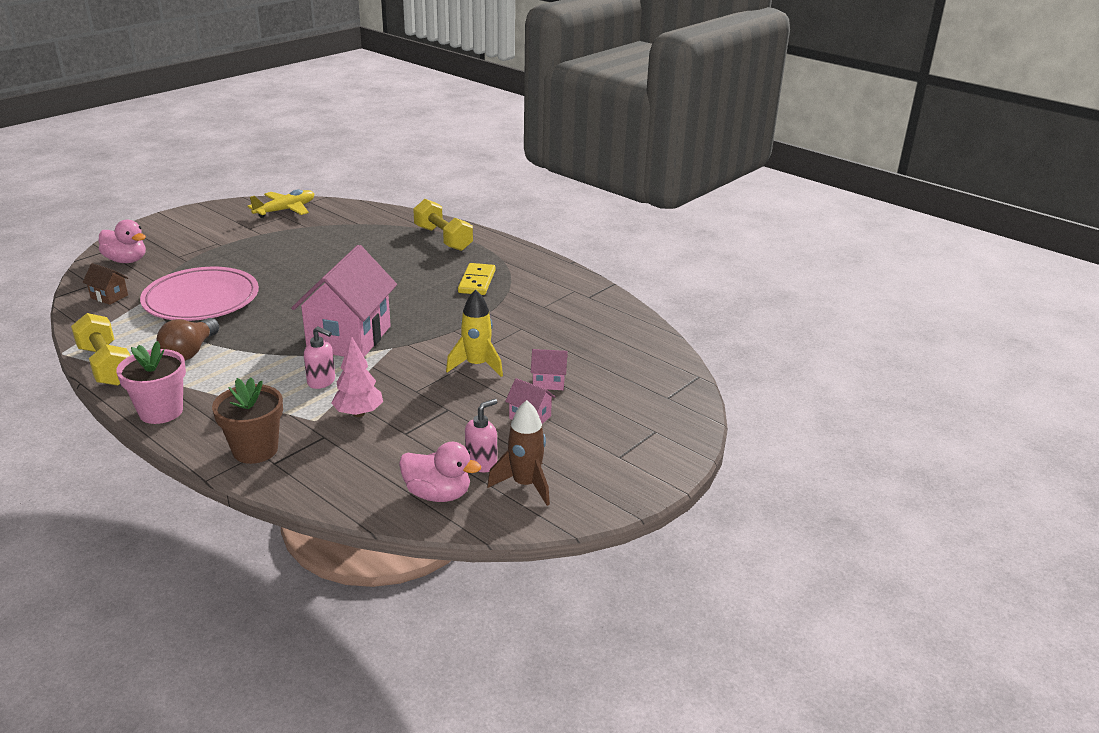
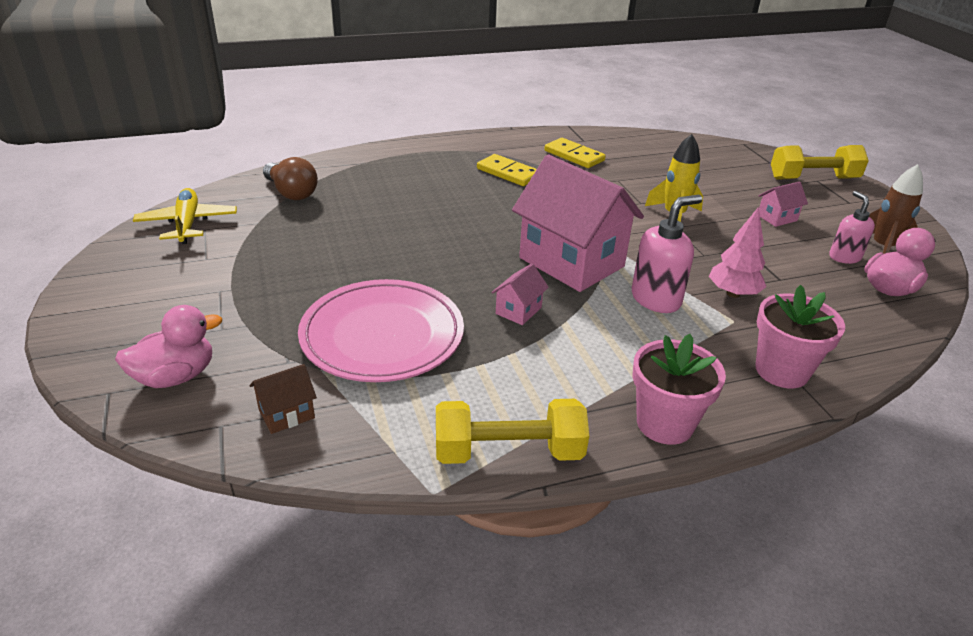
camera: 60 degrees left, 5 degrees up
(190, 352) = (522, 372): brown light bulb -> brown light bulb (291, 192)
(255, 450) = (781, 371): brown flower pot -> pink flower pot
(322, 381) = (656, 299): pink soap dispenser -> pink soap dispenser, size x1.52
(443, 238) = (393, 162): yellow dumbbell -> yellow dumbbell (813, 178)
(547, 299) = (574, 156): none -> yellow domino
(548, 382) = (722, 195): pink house -> pink house (518, 310)

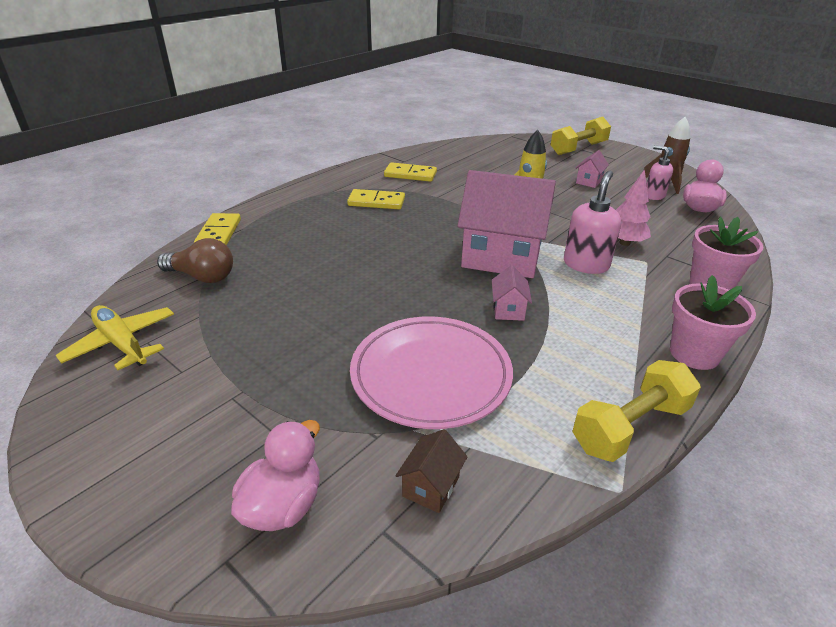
camera: 30 degrees left, 0 degrees up
(340, 161) = (218, 233): none -> yellow domino

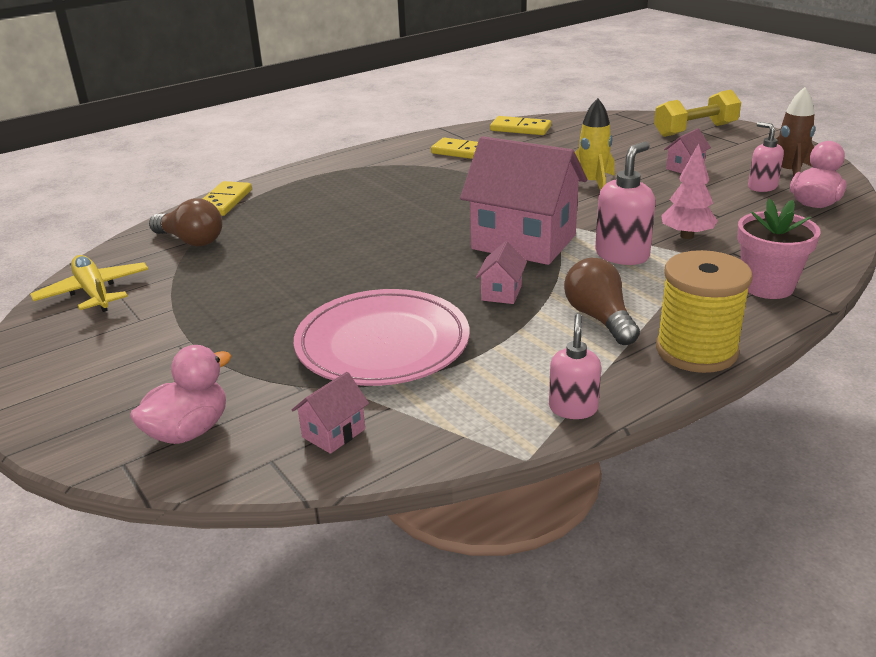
camera: 15 degrees right, 5 degrees down
(376, 202) = (408, 179): yellow domino -> yellow domino (520, 129)
(431, 487) = (333, 433): brown house -> pink house
(601, 328) = (599, 318): none -> brown light bulb
(630, 427) = (573, 408): yellow dumbbell -> pink soap dispenser
(694, 354) = (696, 351): pink flower pot -> yellow spool

